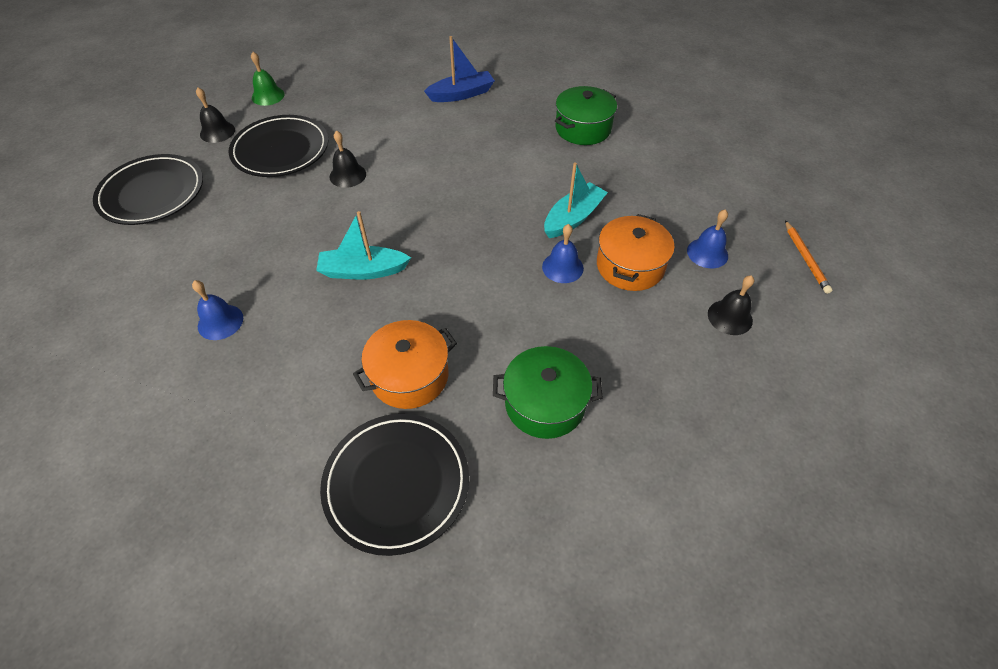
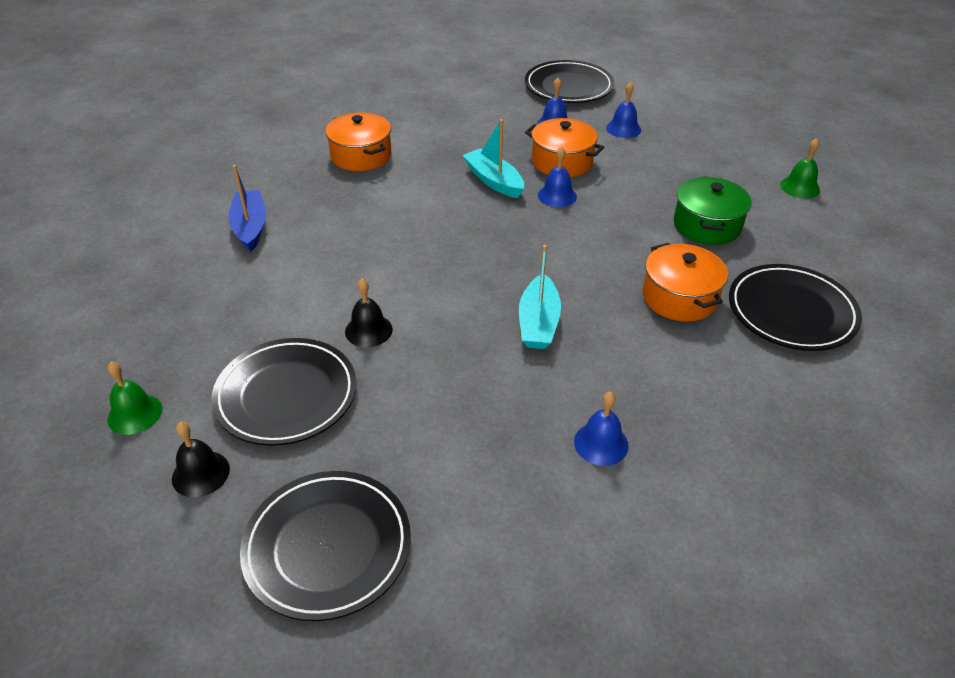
camera: 80 degrees left, 10 degrees down
(583, 128) = (361, 156): green pot -> orange pot
(668, 520) = (800, 187): none -> green bell
(730, 317) = (623, 129): black bell -> blue bell
(805, 259) = (568, 87): orange pencil -> black plate

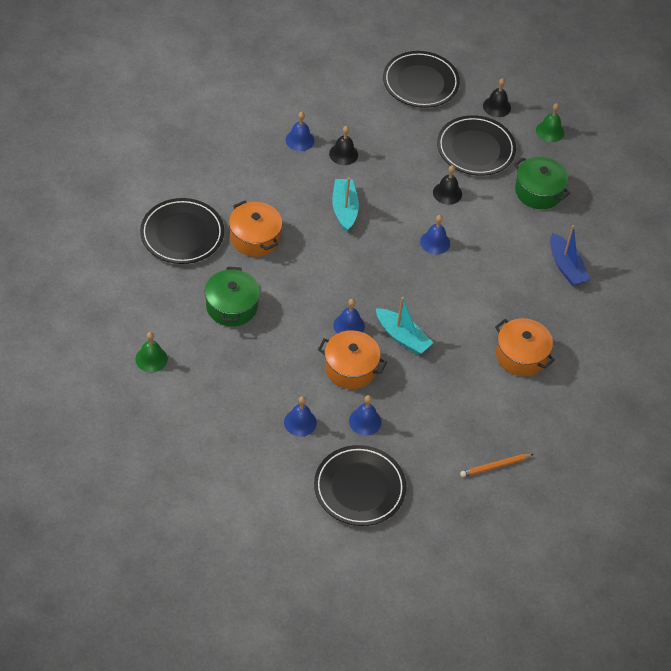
camera: 165 degrees right, 10 degrees up
(224, 319) = (538, 191): none -> green pot
(415, 269) = (435, 242): none -> blue bell
(432, 89) = (495, 466): none -> orange pencil
(524, 409) = (343, 154): none -> black bell

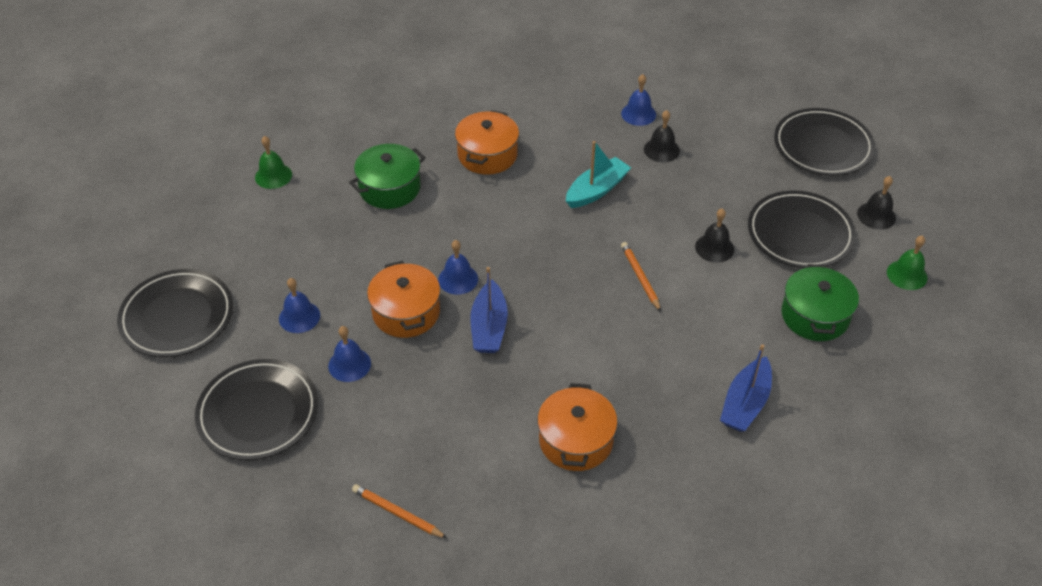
camera: 55 degrees right, 5 degrees down
(182, 234) = (436, 111): black plate -> black plate (177, 317)
(402, 337) = (489, 327): turquoise boat -> blue boat
(435, 242) = (640, 277): blue bell -> orange pencil

